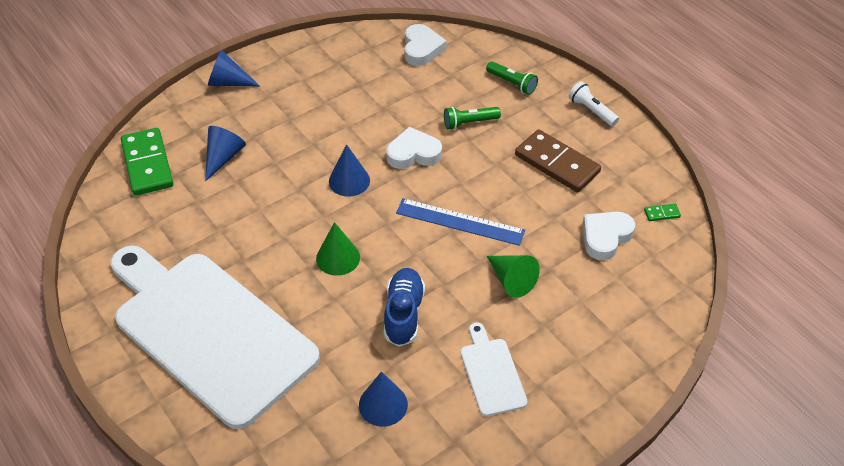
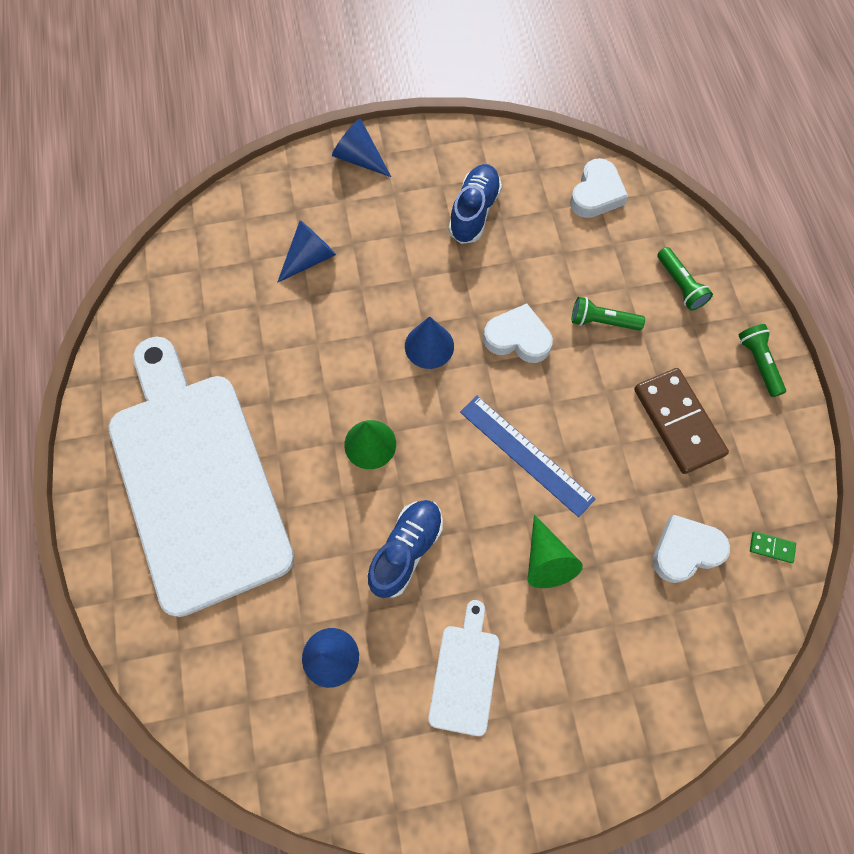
camera: 25 degrees right, 20 degrees up
(147, 164) = (229, 235): green domino -> none
(337, 88) = (474, 212): none -> blue shoe
(592, 111) = (758, 363): white flashlight -> green flashlight

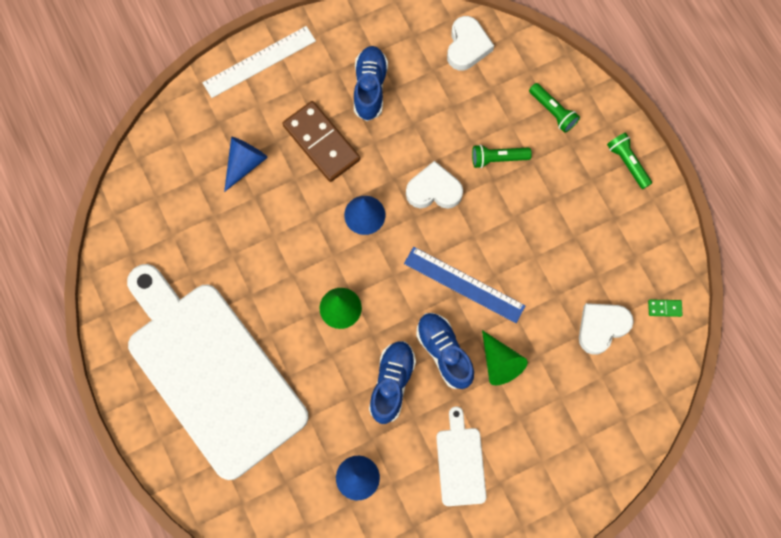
camera: 15 degrees left, 5 degrees up
(359, 158) = (259, 62): blue cone -> white ruler
(480, 529) = (444, 352): none -> blue shoe
(678, 422) = (575, 227): brown domino -> brown domino (321, 143)

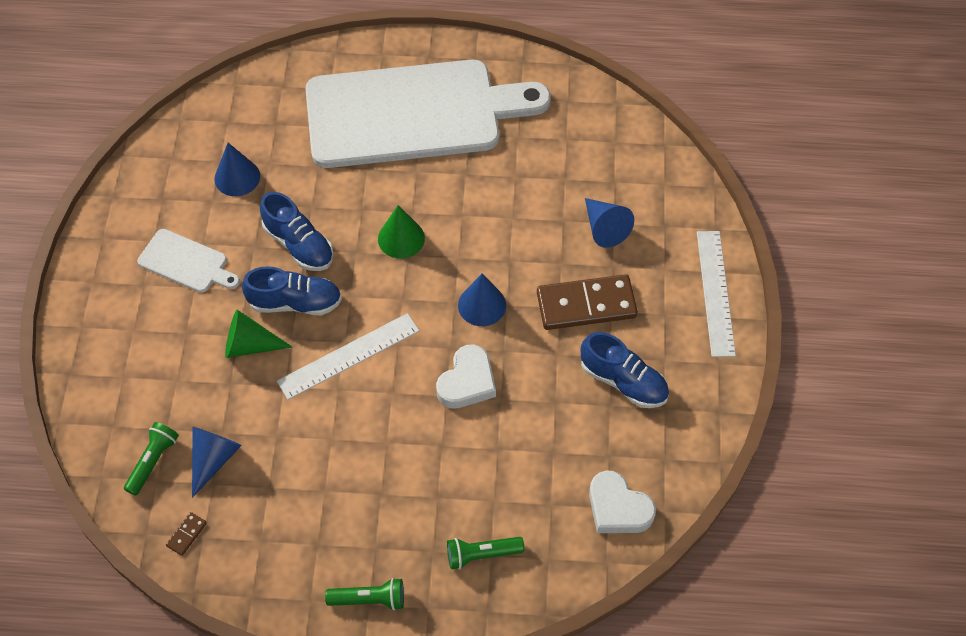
camera: 120 degrees right, 15 degrees down
(464, 285) = (348, 355): blue ruler -> white ruler
(498, 158) = (462, 464): green flashlight -> green flashlight (153, 461)
(601, 327) = (213, 459): white heart -> blue cone
(664, 308) = (187, 534): green domino -> brown domino

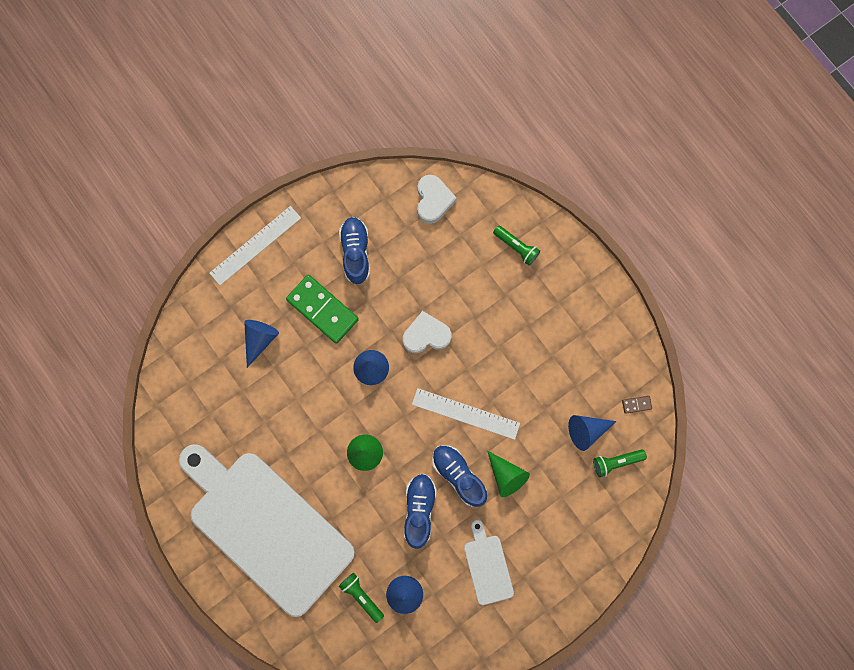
camera: 130 degrees left, 20 degrees up
(369, 599) = (587, 282): green flashlight -> green flashlight (361, 596)
(586, 305) = (322, 309): brown domino -> green domino

